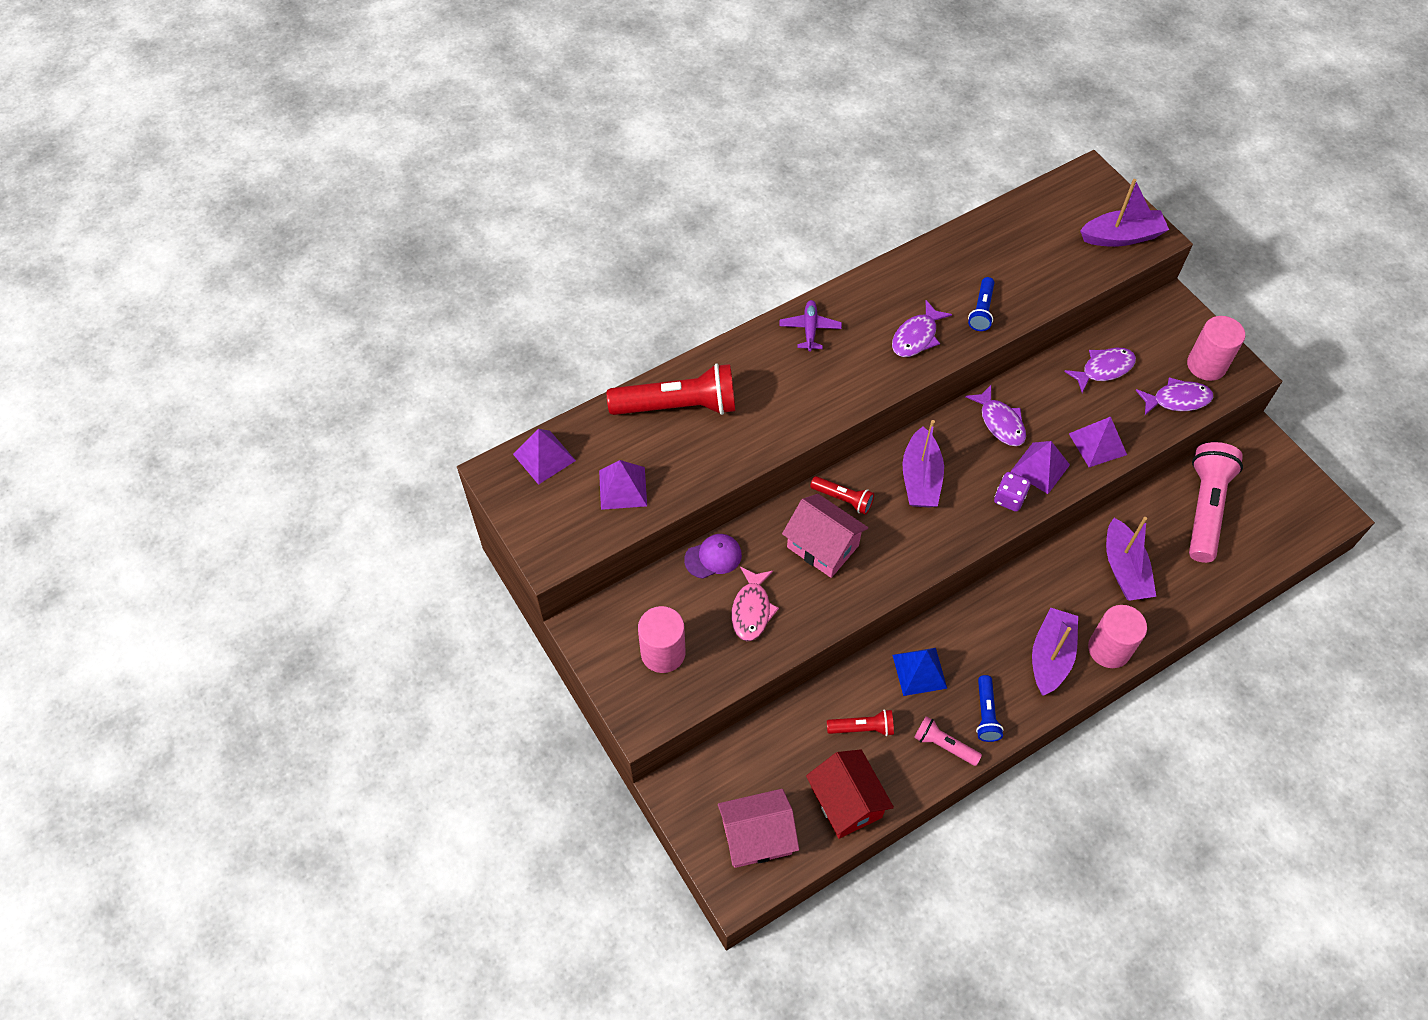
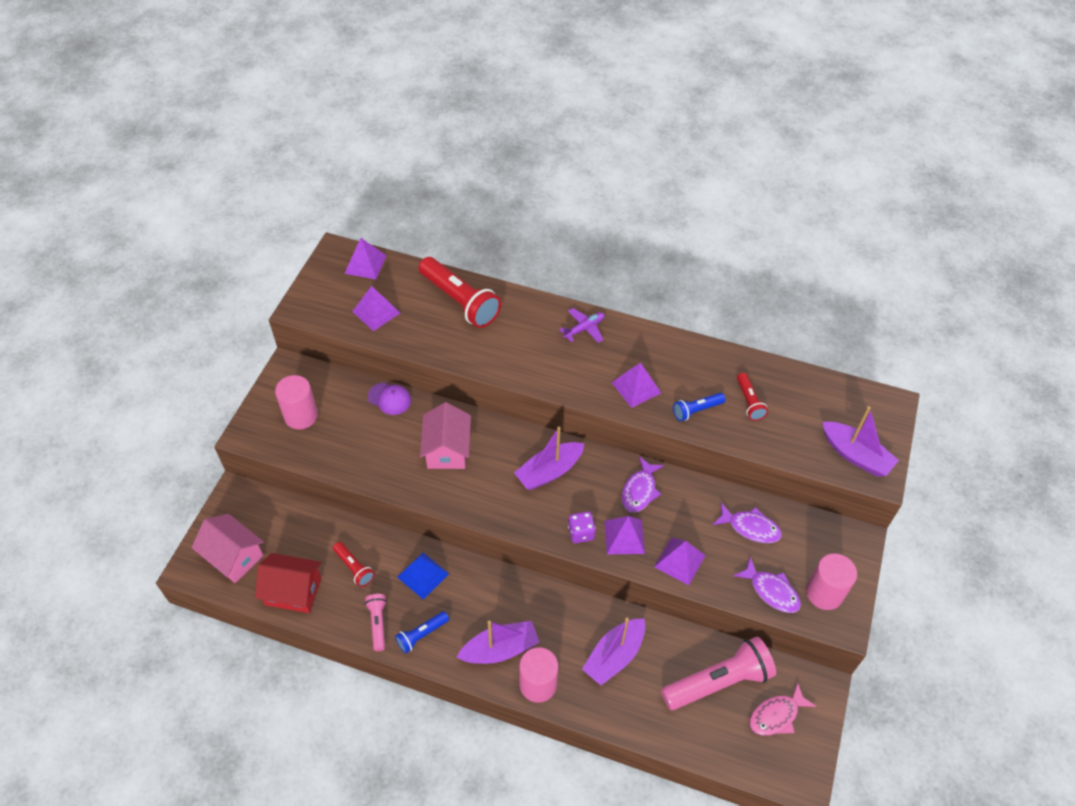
camera: 50 degrees right, 5 degrees down
(752, 610) = (368, 441): pink fish -> pink fish (776, 715)
(843, 499) = (493, 439): red flashlight -> red flashlight (749, 402)
(846, 802) = (293, 591): red house -> red house turned 75 degrees clockwise
(916, 337) = (636, 387): purple fish -> purple pyramid

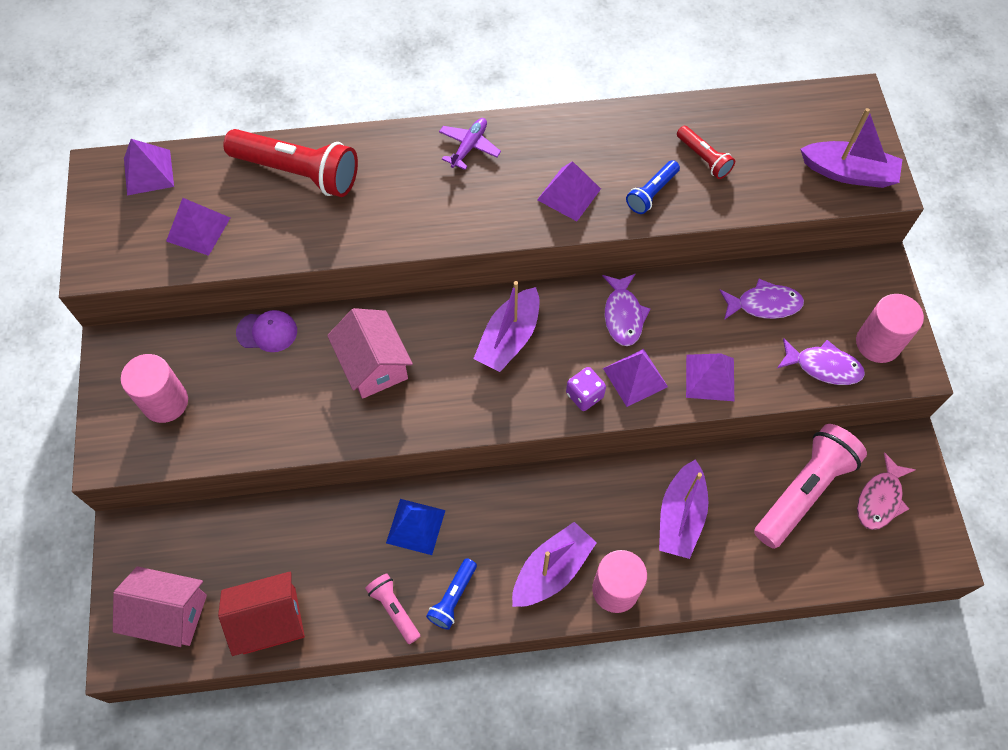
camera: 25 degrees left, 10 degrees up
(354, 568) = (328, 556): red flashlight -> none

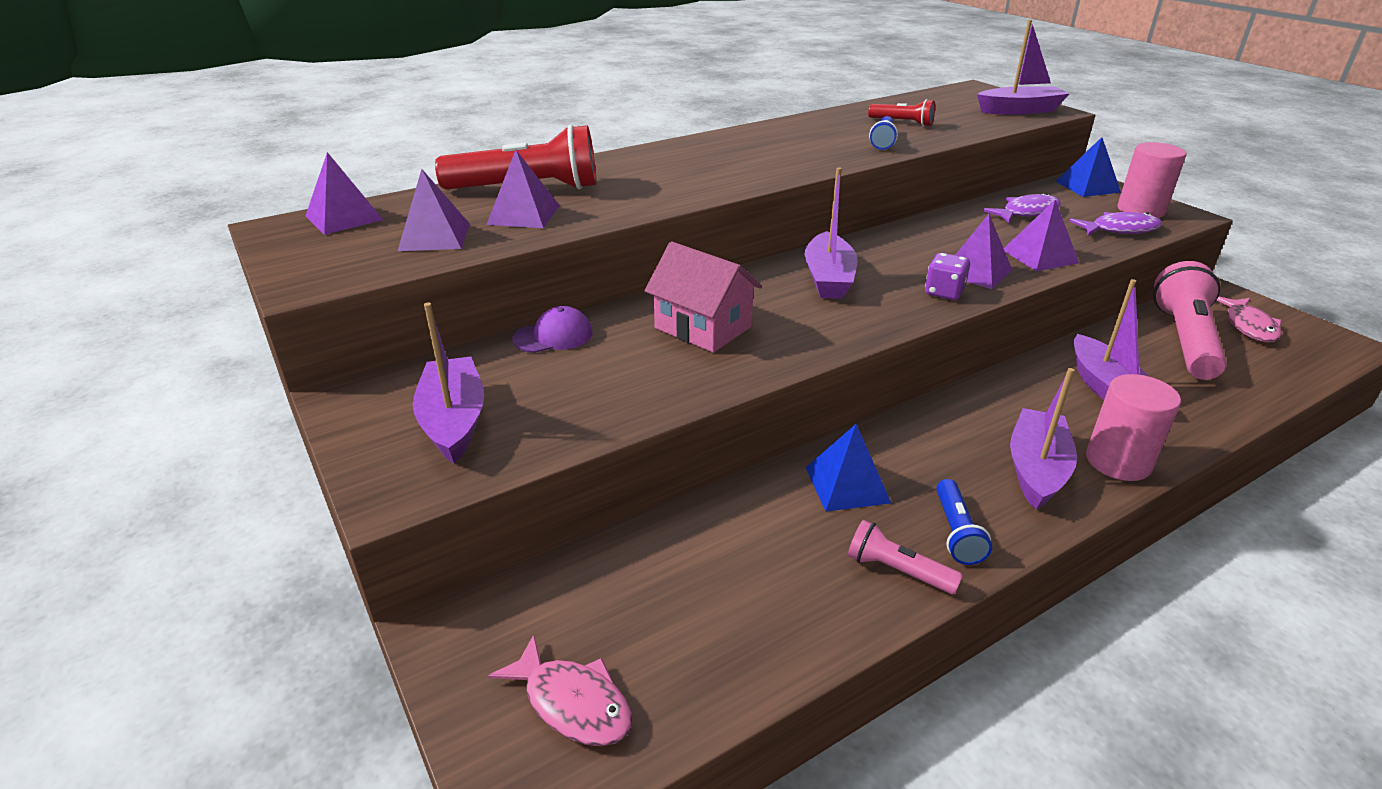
camera: 25 degrees left, 30 degrees down
(165, 402) = (454, 421): pink cylinder -> purple boat
(169, 613) = (573, 703): pink house -> pink fish
(269, 620) = (738, 649): red house -> none
(469, 147) = (692, 150): purple plane -> none
(569, 194) = (812, 153): purple pyramid -> purple pyramid (524, 214)
(623, 315) = (918, 243): purple fish -> none
(869, 281) = (1087, 186): none -> blue pyramid

